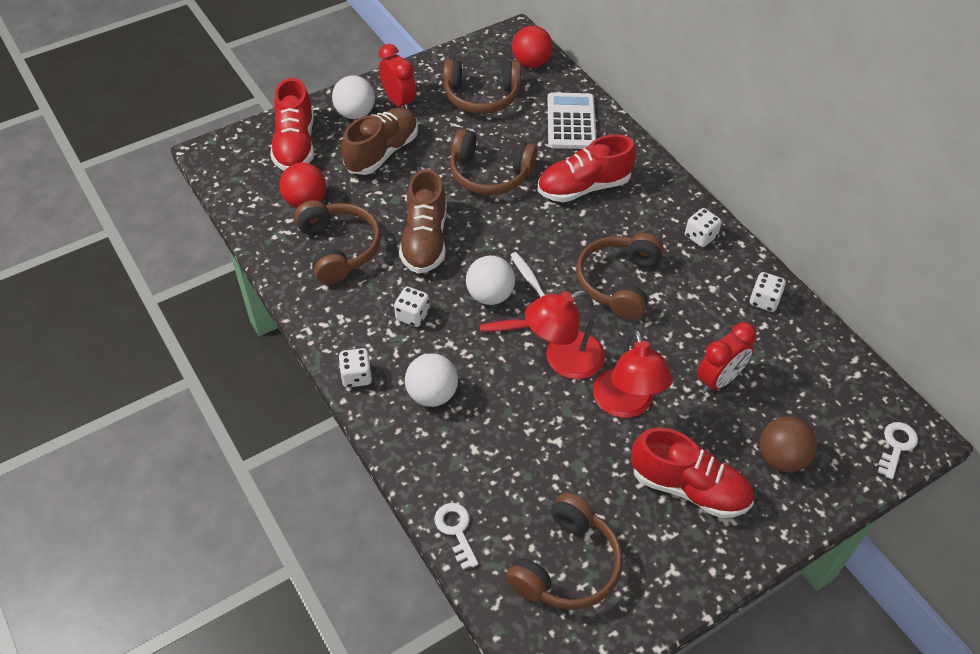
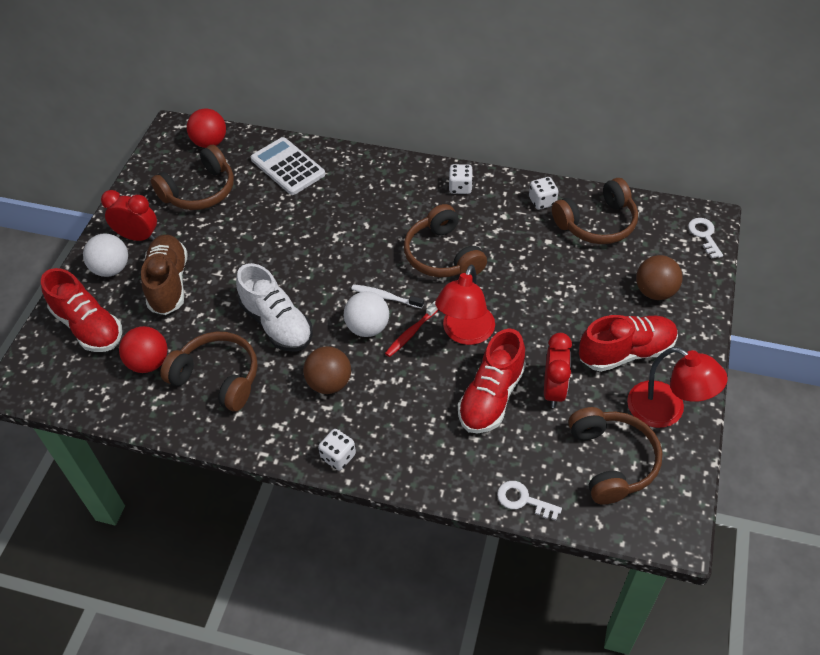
camera: 40 degrees left, 0 degrees up
(412, 315) = (329, 383): white dice -> brown ball
(425, 240) = (277, 324): brown shoe -> white shoe
(432, 394) = (405, 425): white ball -> none
(489, 174) = (271, 243): brown headphones -> brown headphones (597, 223)
(583, 187) = (348, 207): red shoe -> red shoe (491, 397)
(626, 404) = (534, 331): red lamp -> red lamp (666, 411)
(718, 380) = (570, 272): red clock -> red clock (554, 390)

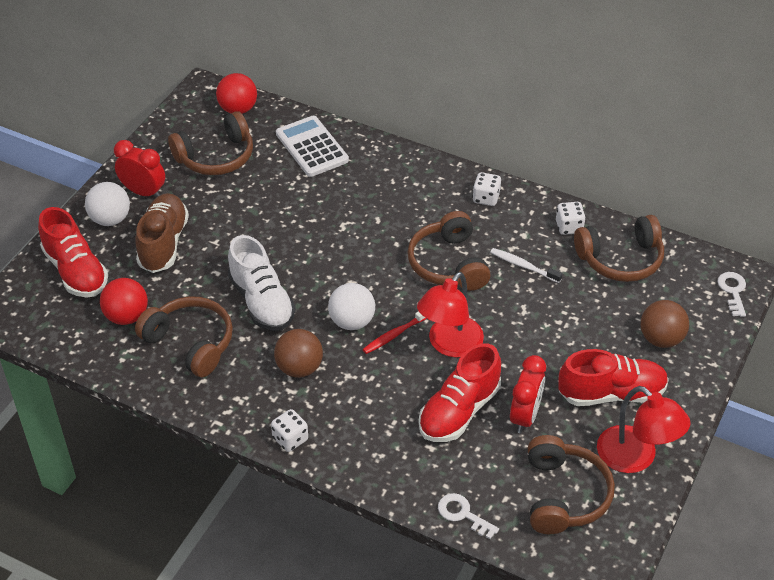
camera: 10 degrees right, 5 degrees down
(385, 297) = (378, 295): white toothbrush -> white toothbrush (524, 266)

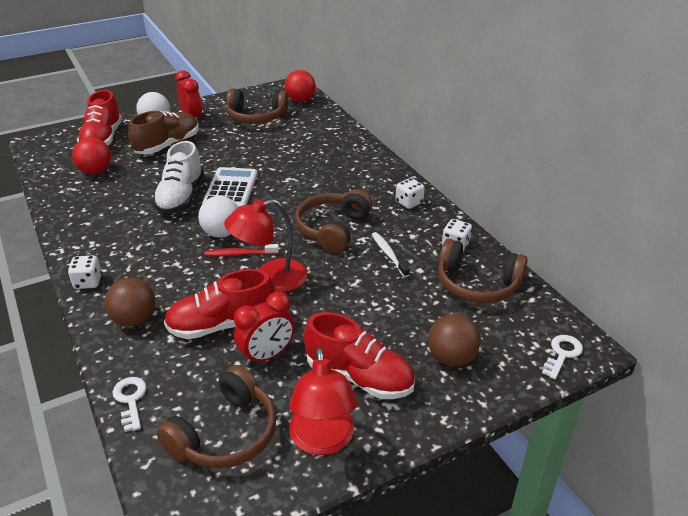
camera: 35 degrees right, 10 degrees down
(191, 343) = (109, 200): brown headphones -> none
(299, 368) = (152, 244): brown ball -> brown ball (134, 319)
(311, 147) = (321, 132): white calculator -> white calculator (230, 189)

